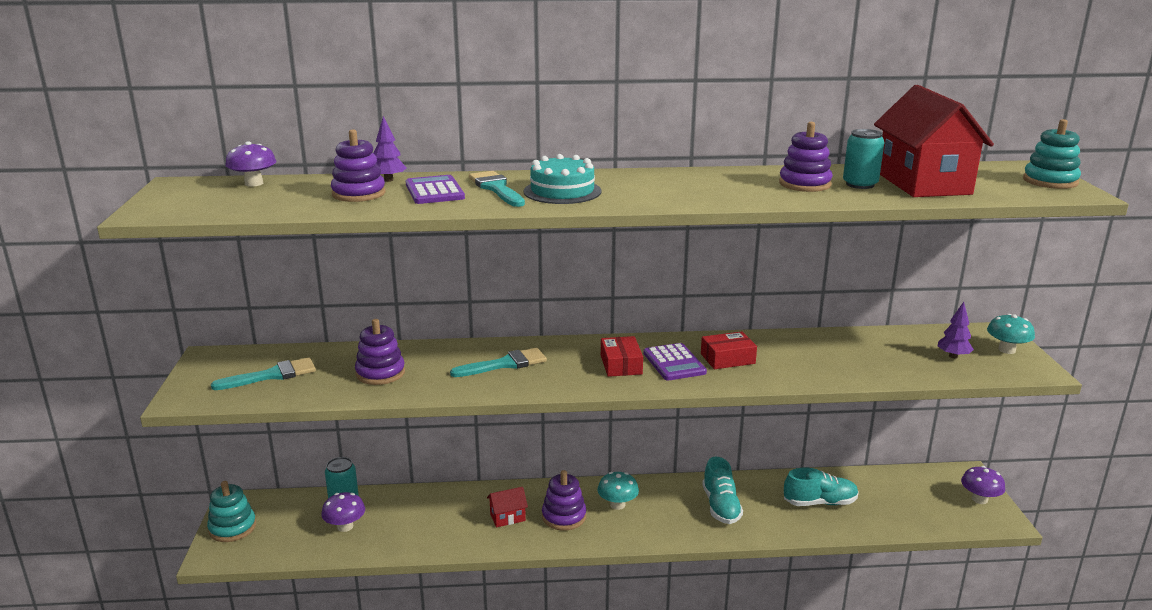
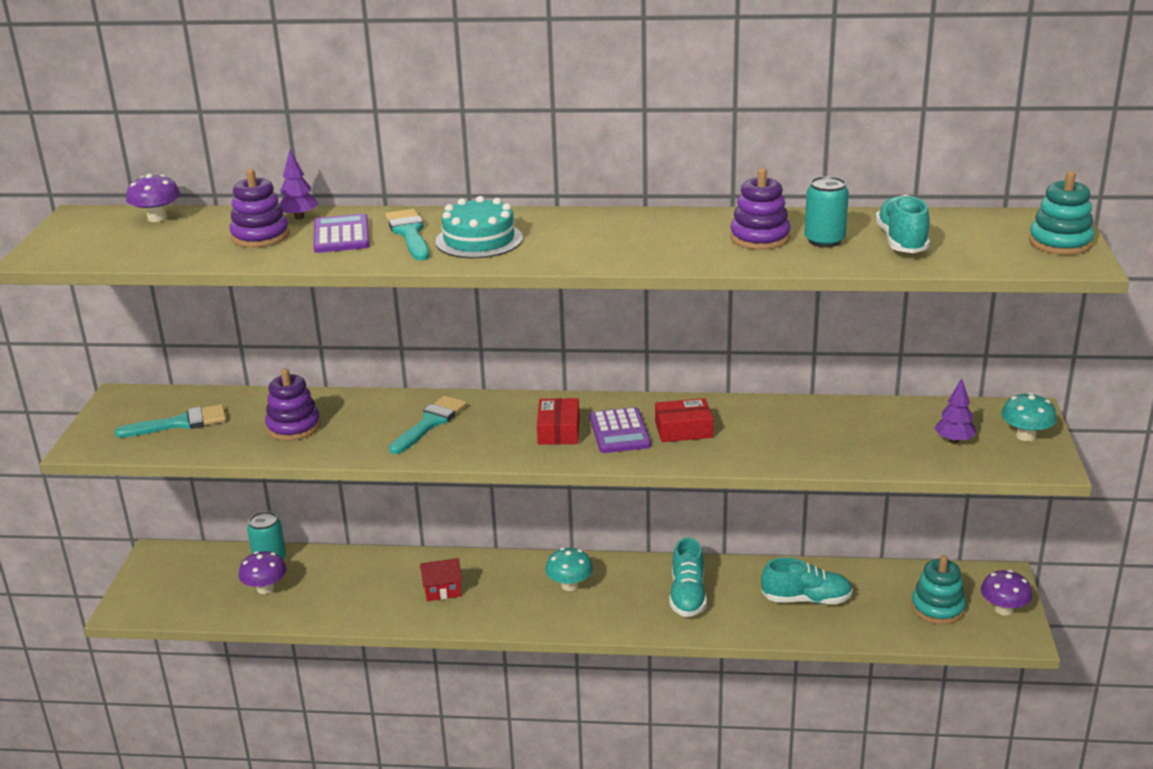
camera: 10 degrees right, 5 degrees up
(232, 528) = (148, 581): turquoise stacking toy -> turquoise stacking toy (937, 608)
(504, 364) = (430, 423): turquoise brush -> turquoise brush turned 45 degrees counterclockwise
(564, 517) = (505, 595): purple stacking toy -> none
(923, 183) = (901, 241): red house -> turquoise shoe

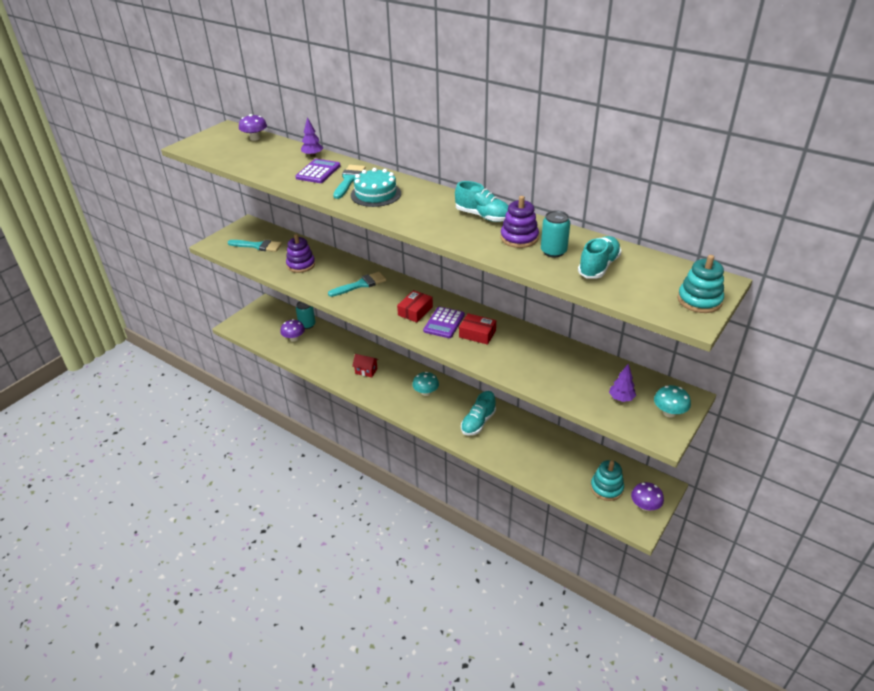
camera: 30 degrees right, 10 degrees up
(260, 236) = (284, 162): purple stacking toy -> none
(806, 599) = (537, 451): turquoise shoe -> turquoise shoe (483, 216)

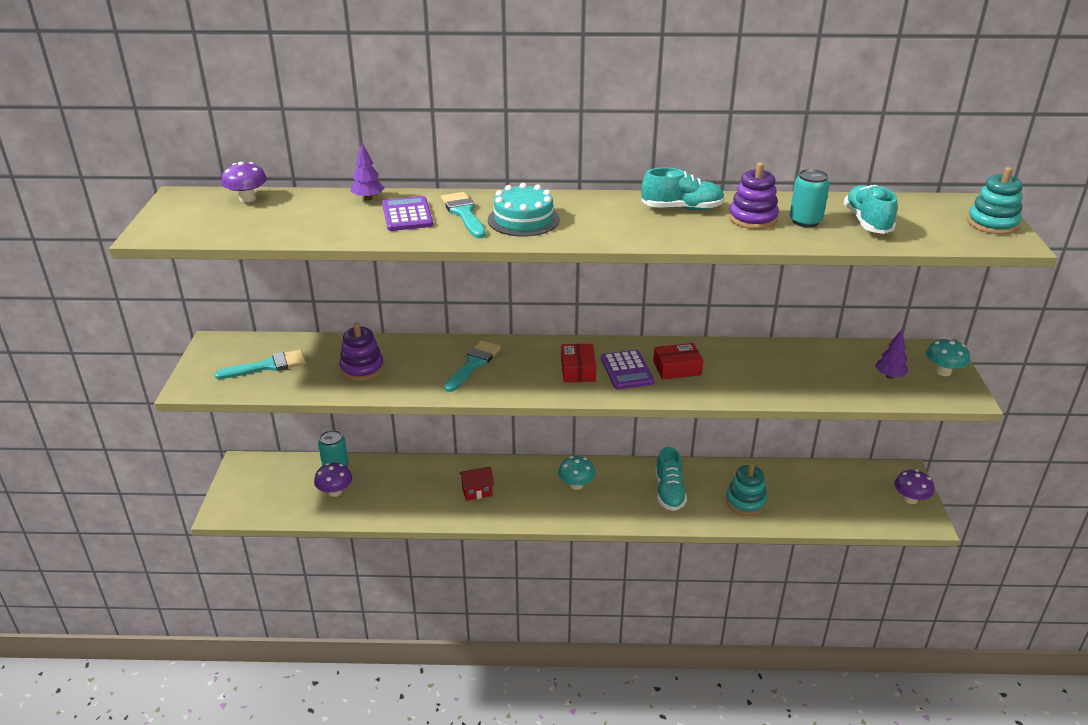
camera: 35 degrees left, 5 degrees down
(606, 488) = (861, 499): turquoise stacking toy -> turquoise stacking toy (745, 502)

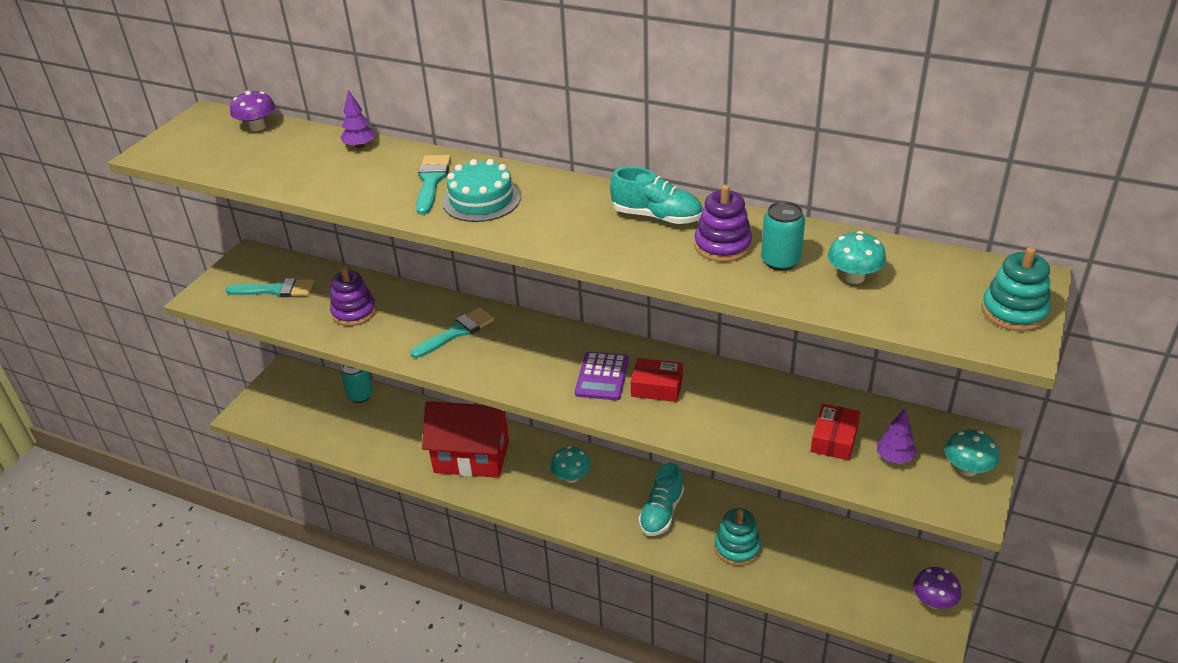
camera: 25 degrees right, 5 degrees up
(335, 492) = (345, 421): purple mushroom -> none
(407, 215) = (378, 173): purple calculator -> none
(477, 491) = (471, 457): red house -> red house, size x2.35
(578, 370) = (553, 364): red box -> red box (834, 439)
(867, 222) = (853, 277): turquoise shoe -> turquoise mushroom

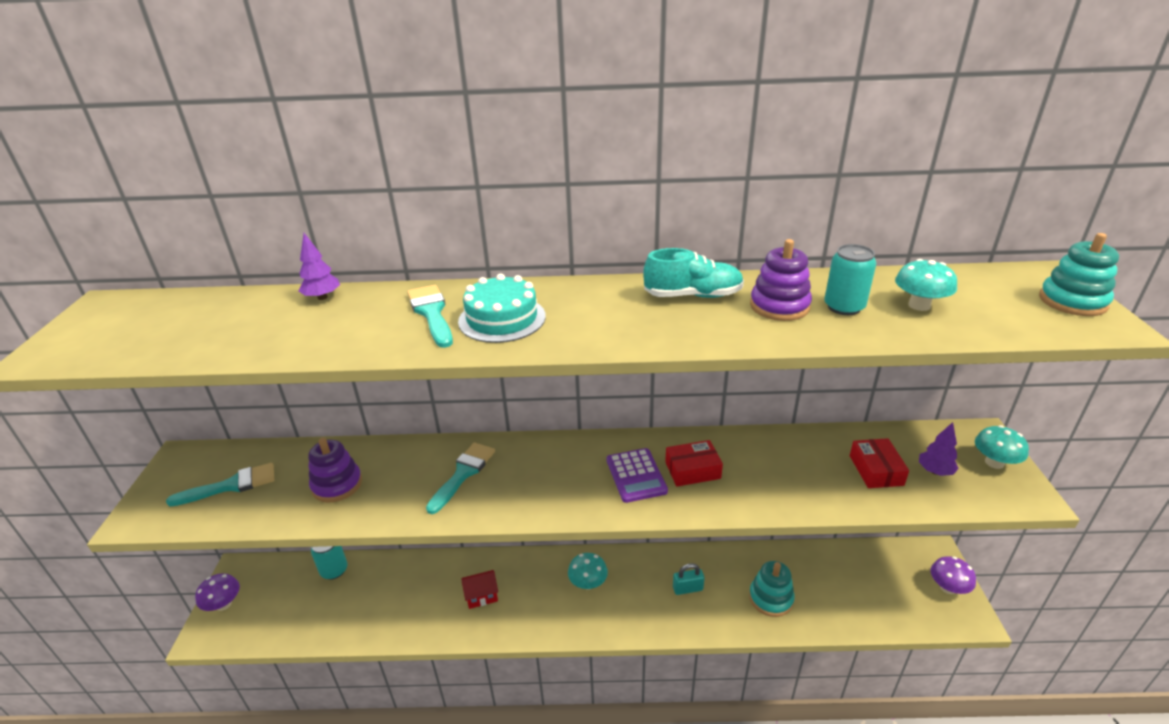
camera: 25 degrees left, 5 degrees down
(257, 127) = (180, 303): purple mushroom -> purple mushroom (224, 604)
(471, 457) = (481, 596): red house -> red house, size x0.42
(661, 512) = (687, 588): turquoise shoe -> turquoise padlock

